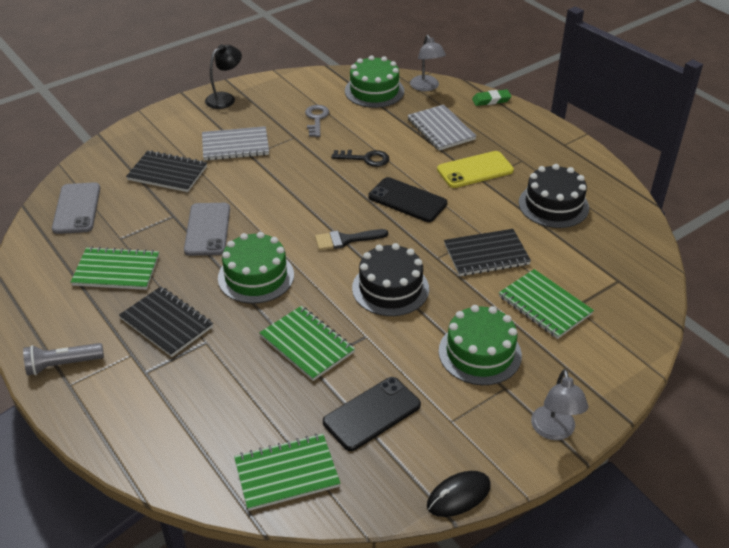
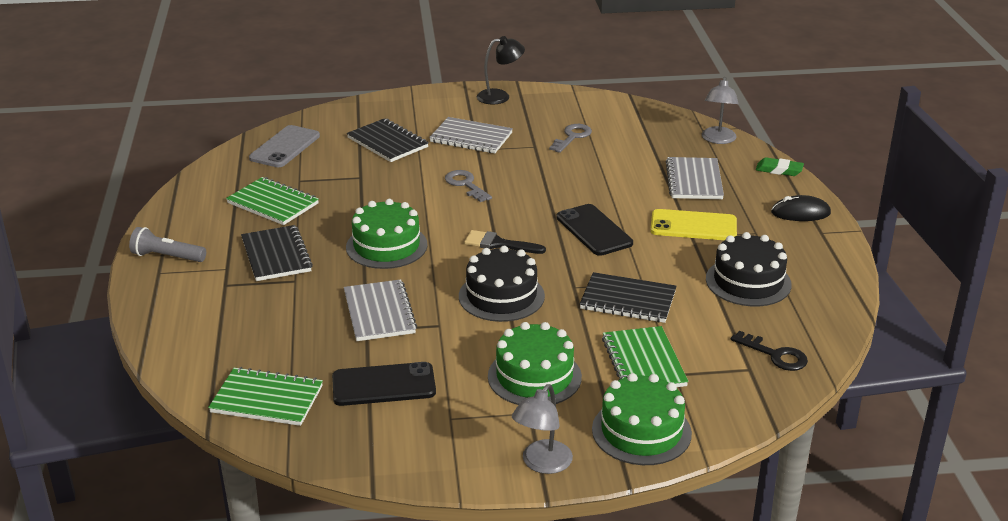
camera: 30 degrees right, 10 degrees down
(207, 229) = (380, 196): grey phone -> none
(270, 192) = (465, 185): none -> grey key
(307, 344) = (379, 313): green notebook -> grey notebook
(365, 159) = (587, 184): black key -> black key (775, 355)
(374, 91) = (657, 128): green cake -> green cake (641, 431)
(458, 496) = (397, 475): black mouse -> black mouse (800, 213)

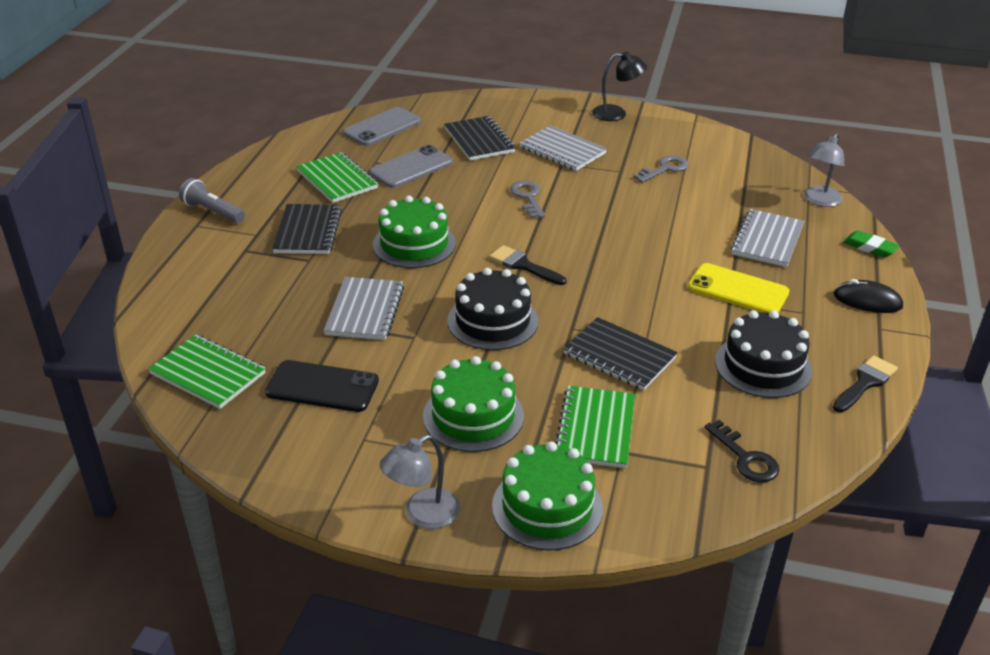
camera: 20 degrees right, 5 degrees up
(338, 179) = (411, 167): none -> grey phone
(594, 230) = (628, 272): black phone -> none
(833, 277) = (865, 383): none -> black brush

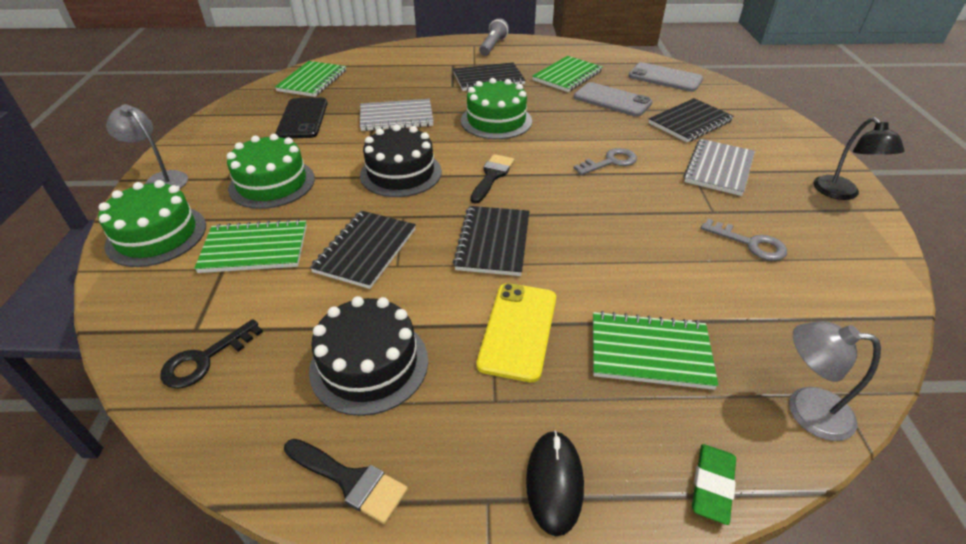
camera: 75 degrees right, 5 degrees up
(628, 283) = (493, 242): none -> black notebook
(767, 240) = (650, 352): grey notebook -> green notebook

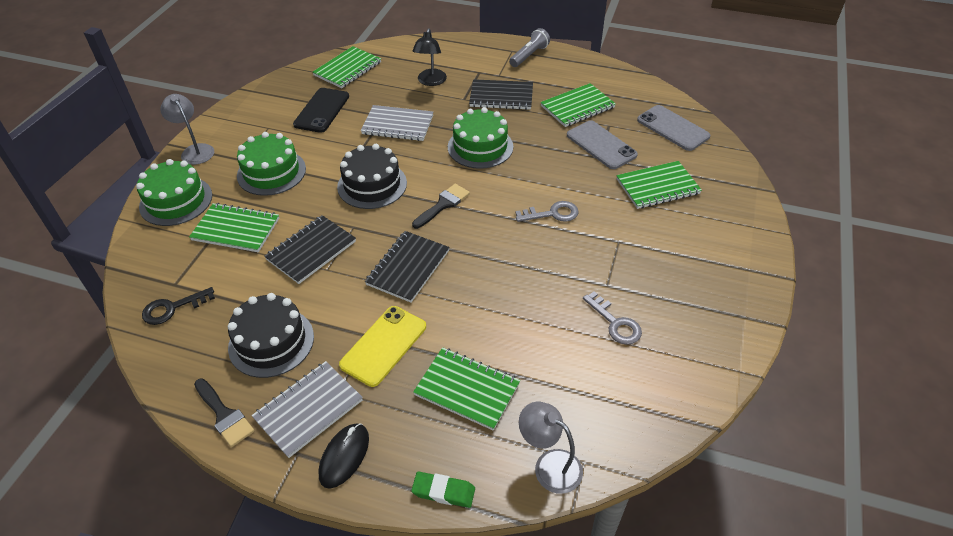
camera: 20 degrees right, 5 degrees up
(690, 122) = (657, 187): black notebook -> green notebook
(712, 485) = (443, 491): green eraser -> green eraser turned 60 degrees clockwise
(718, 169) = (645, 244): grey notebook -> grey notebook (308, 409)
(841, 193) = (741, 296): black lamp -> black lamp (431, 81)

